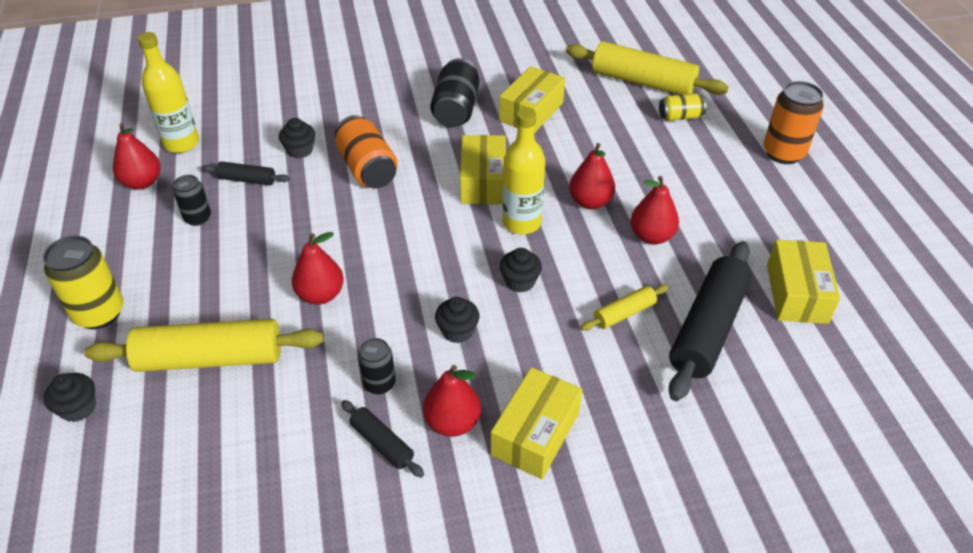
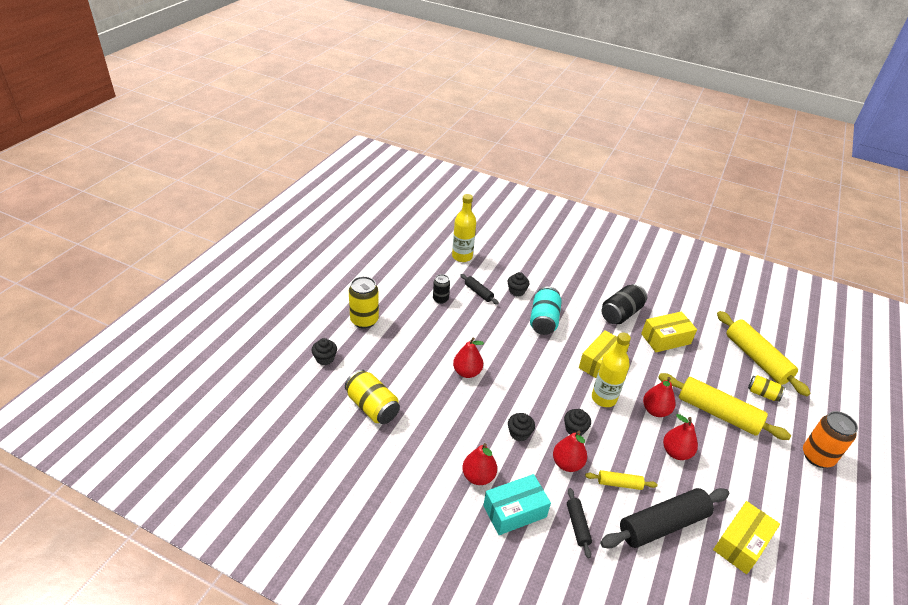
camera: 35 degrees right, 5 degrees down
(142, 182) = (429, 267): red pear -> red pear (567, 463)
(210, 358) = (394, 371): yellow rolling pin -> yellow rolling pin (717, 413)
(219, 430) = (372, 407): none -> yellow can
(367, 169) = (543, 320): orange can -> turquoise can
(379, 383) = (459, 434): black can -> none
(382, 443) = (437, 463): black rolling pin -> black rolling pin (577, 525)
(535, 434) = (514, 511): yellow box -> turquoise box

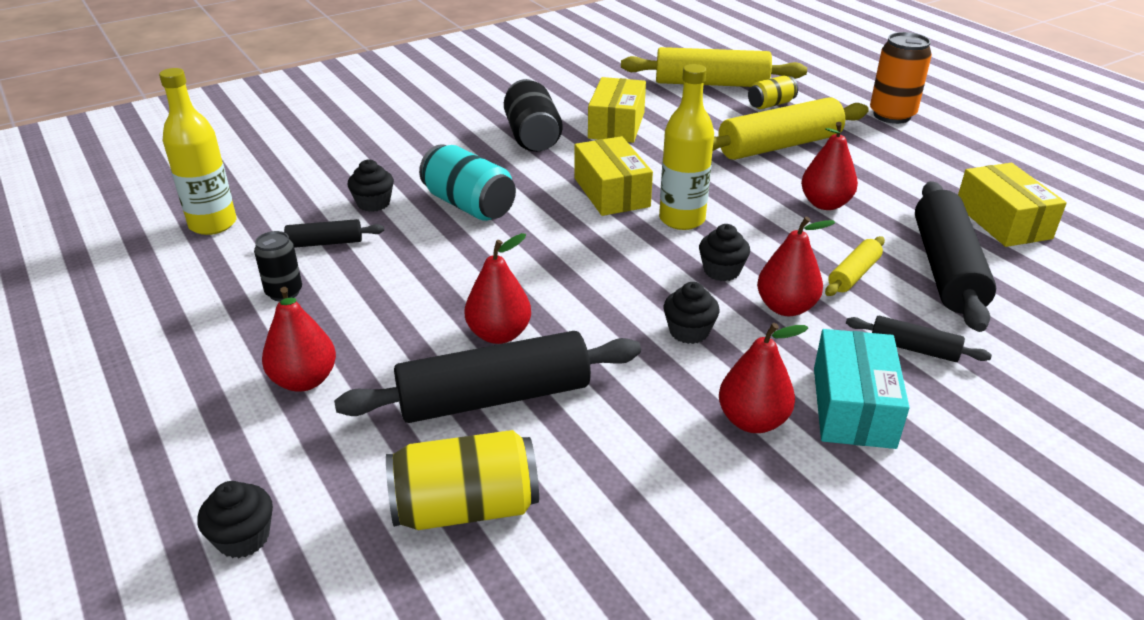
camera: 55 degrees left, 5 degrees down
(364, 320) = (208, 422): yellow can -> none
(430, 388) = (494, 397): none -> black rolling pin
(655, 410) = (739, 188): red pear -> red pear (304, 380)

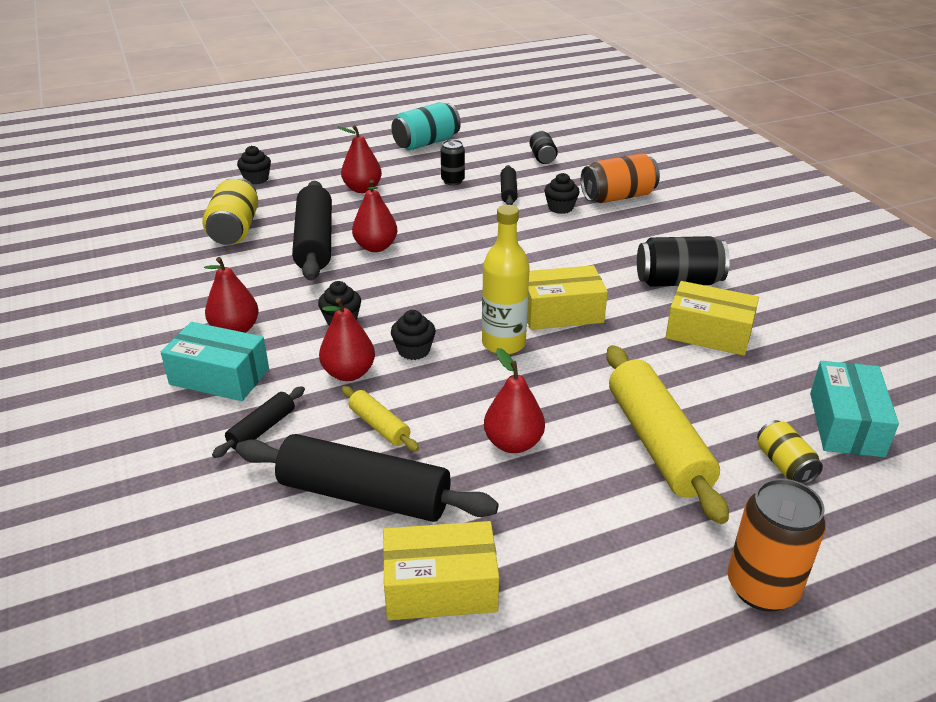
camera: 100 degrees right, 0 degrees up
(213, 224) = (542, 157): yellow bottle -> black can
(344, 169) = (618, 197): none -> orange can
(469, 205) = (550, 244): turquoise can -> turquoise can (426, 143)
(711, 84) = (846, 424): yellow rolling pin -> turquoise box

